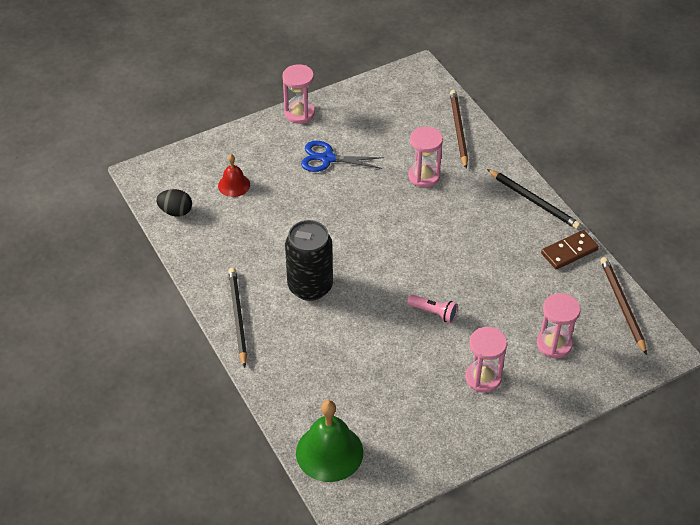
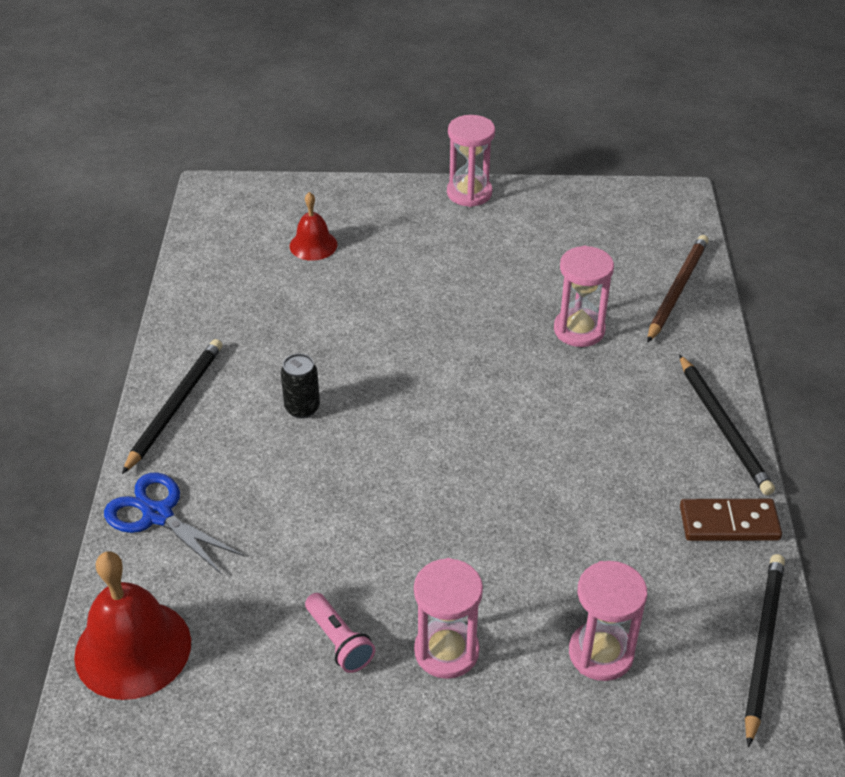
camera: 30 degrees right, 5 degrees down
(176, 211) = (215, 248): black egg -> none
(310, 286) = (302, 408): black can -> black can, size x0.49
(328, 158) = (462, 259): blue scissors -> blue scissors (158, 515)
(329, 452) = (133, 649): green bell -> red bell
(433, 312) = (446, 519): pink flashlight -> pink flashlight (339, 641)
(622, 306) = (762, 646): brown pencil -> black pencil

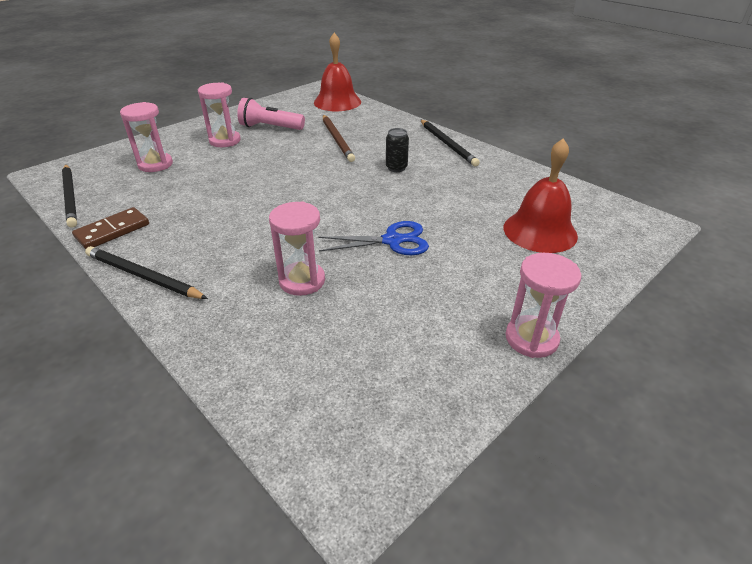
camera: 135 degrees right, 5 degrees down
(158, 515) = (388, 122): blue scissors -> blue scissors (392, 241)
(313, 245) = (540, 231): red bell -> red bell, size x1.77
(339, 641) = (270, 127): pink flashlight -> pink flashlight, size x1.51
(676, 290) = (254, 362): brown pencil -> brown pencil (337, 139)

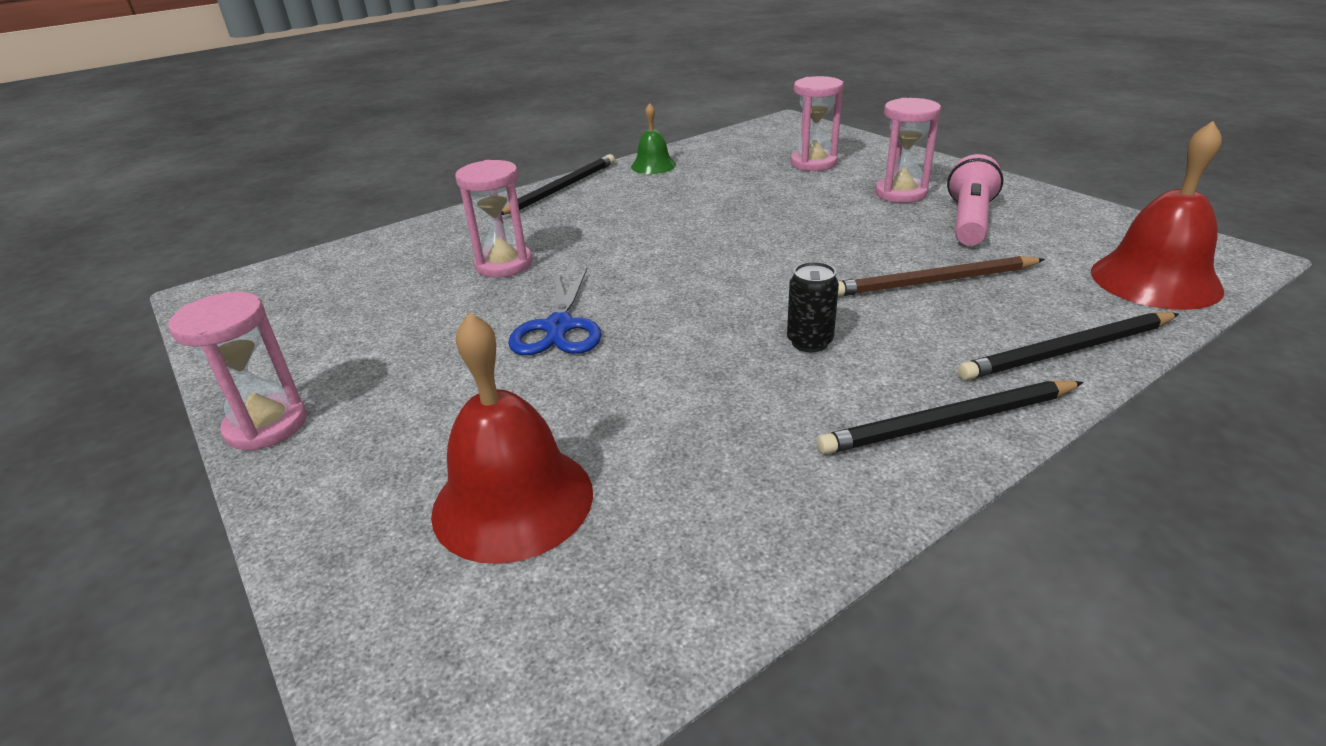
camera: 100 degrees right, 5 degrees down
(71, 196) = (732, 139): black pencil -> black pencil (1068, 351)
(112, 231) = (653, 165): brown domino -> green bell

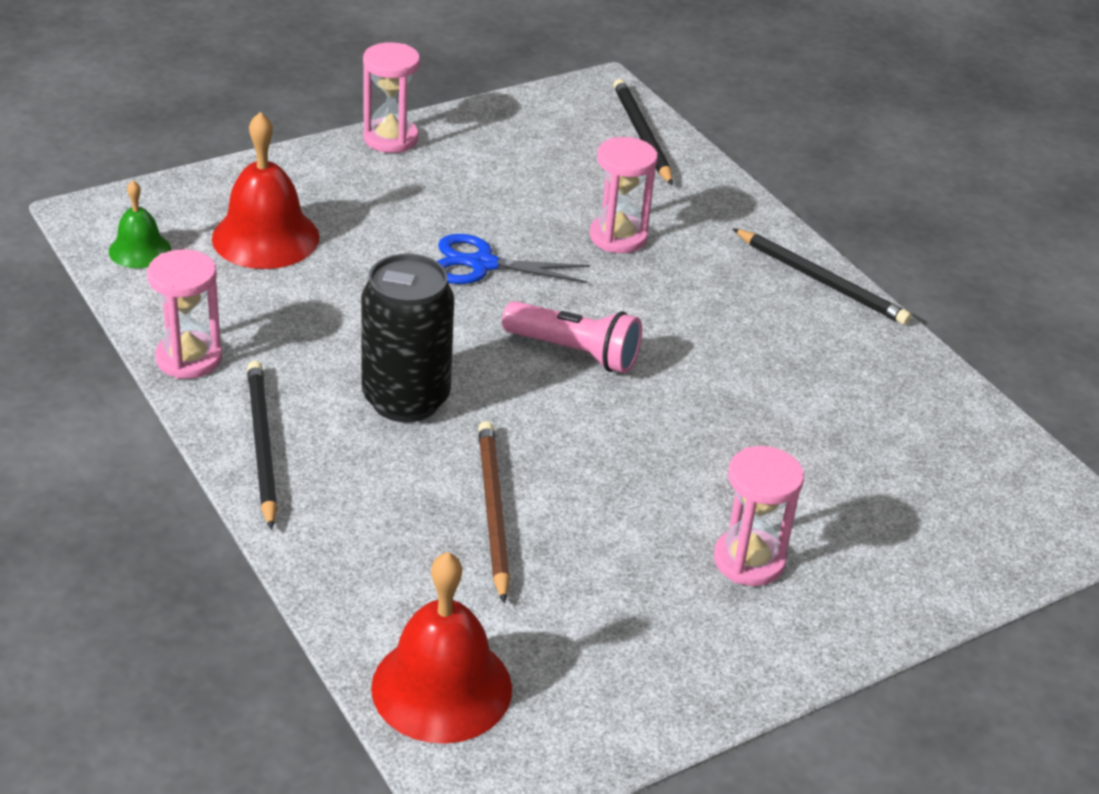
camera: 90 degrees right, 5 degrees up
(653, 165) = (894, 359): green bell -> green bell (139, 250)
(809, 342) = (406, 399): black can -> black can, size x2.04
(813, 163) = (882, 507): pink hourglass -> pink hourglass (189, 358)
(969, 221) = (642, 594): pink flashlight -> pink flashlight (574, 352)
(1068, 351) = (331, 555): black pencil -> black pencil (642, 135)

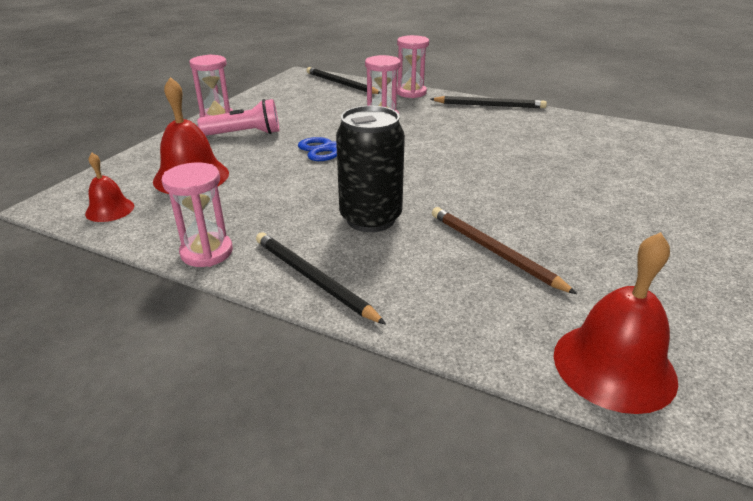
camera: 30 degrees left, 5 degrees down
(139, 250) = (110, 209): green bell -> red bell
(574, 352) = (427, 165): pink flashlight -> pink flashlight (245, 134)
(749, 561) = (640, 216): pink hourglass -> pink hourglass (411, 93)

